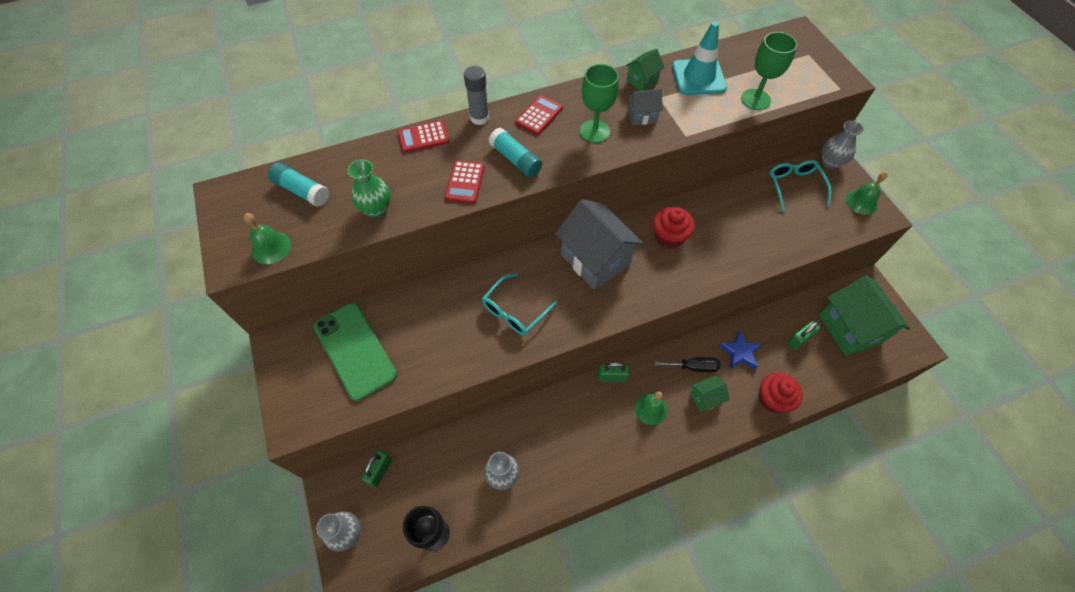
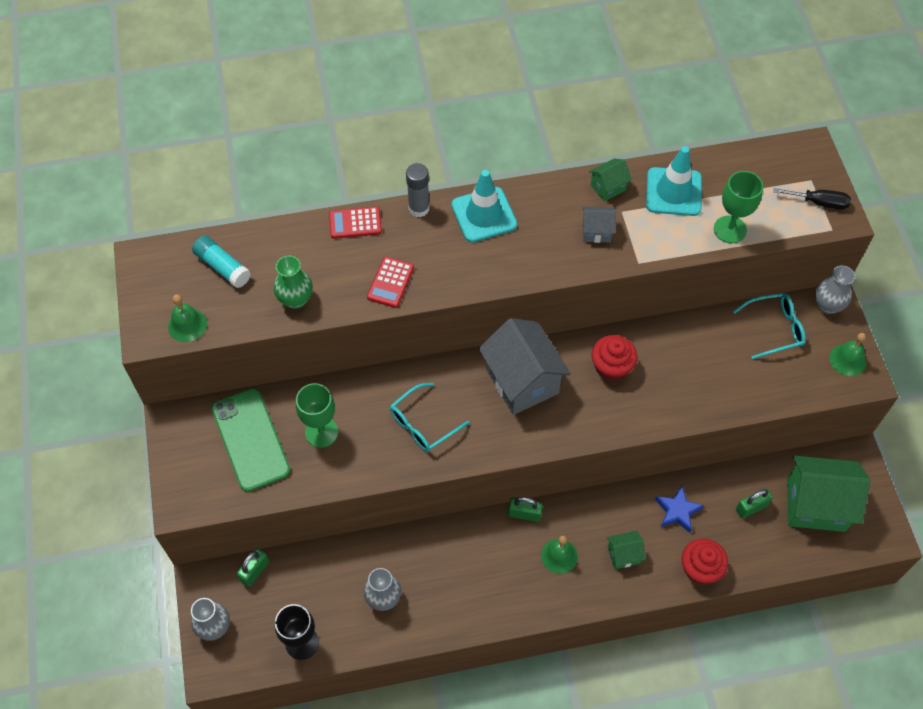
camera: 10 degrees right, 0 degrees up
(515, 160) = (448, 264): turquoise glue stick -> none
(539, 115) = (484, 215): red calculator -> turquoise traffic cone
(594, 131) = (540, 243): green goblet -> green goblet (321, 432)
(693, 367) = (619, 518): black screwdriver -> black screwdriver (819, 202)
(794, 186) = (774, 328): turquoise glasses -> turquoise glasses turned 75 degrees clockwise
(850, 329) = (816, 505): green house -> green house turned 75 degrees counterclockwise

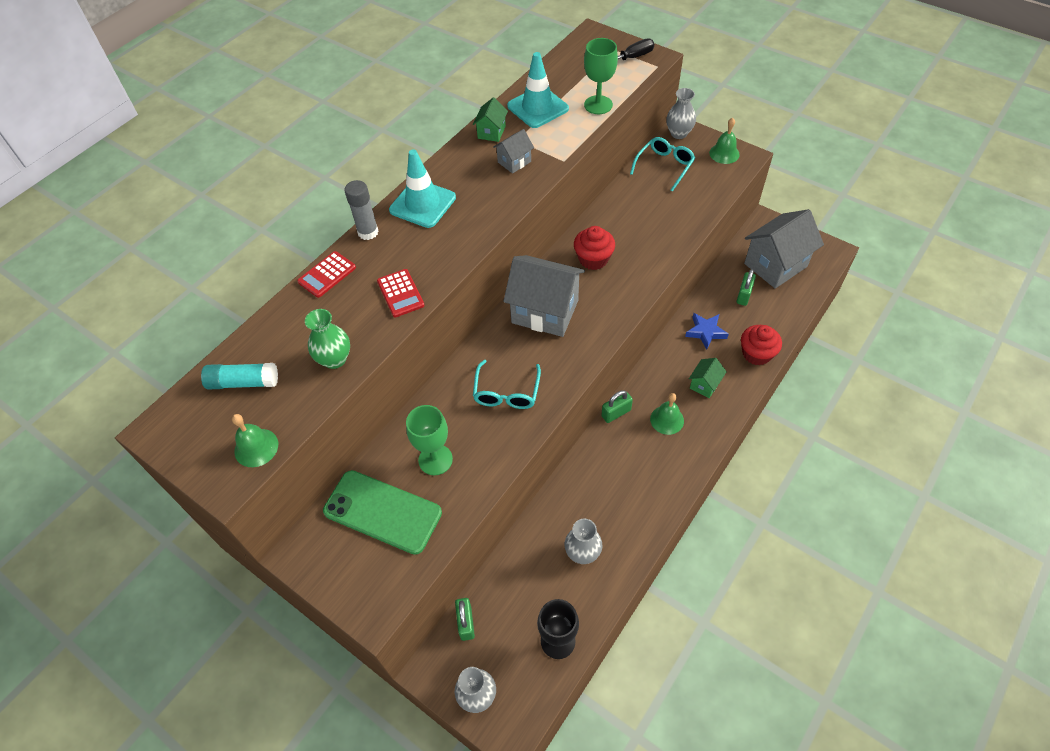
camera: 40 degrees left, 5 degrees down
(816, 505) = (775, 265): green house -> grey house

